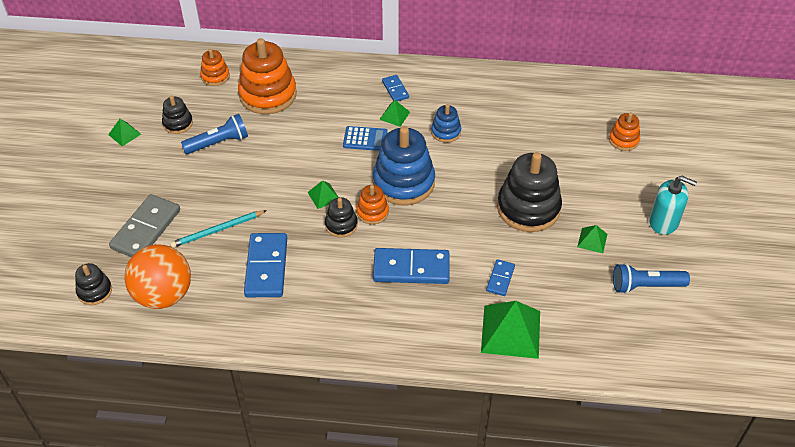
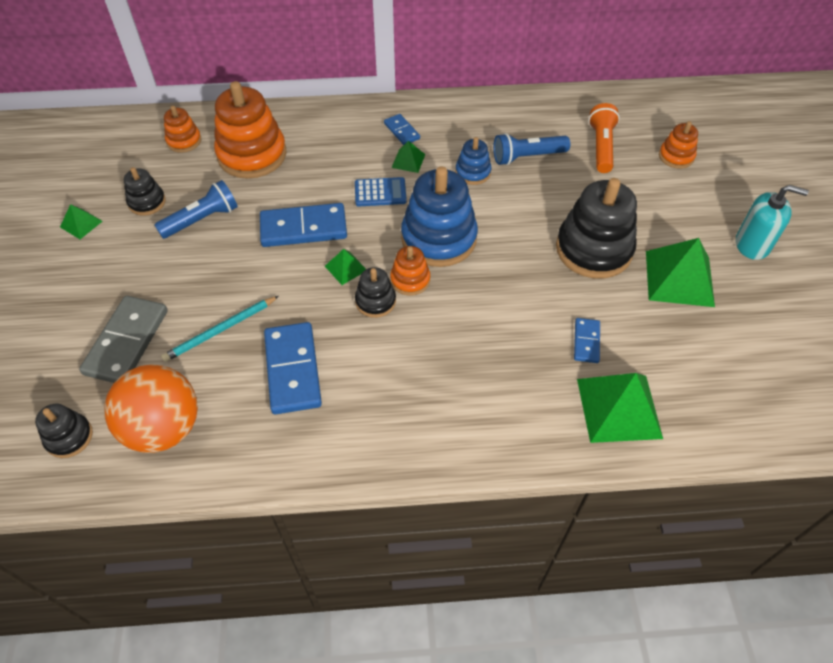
camera: 10 degrees left, 5 degrees up
(411, 268) = (475, 344): blue domino -> blue domino (303, 228)
(561, 124) = (601, 147): none -> orange flashlight
(592, 240) = (679, 278): green pyramid -> green pyramid, size x2.03
(645, 286) = (759, 325): blue flashlight -> blue flashlight (527, 157)

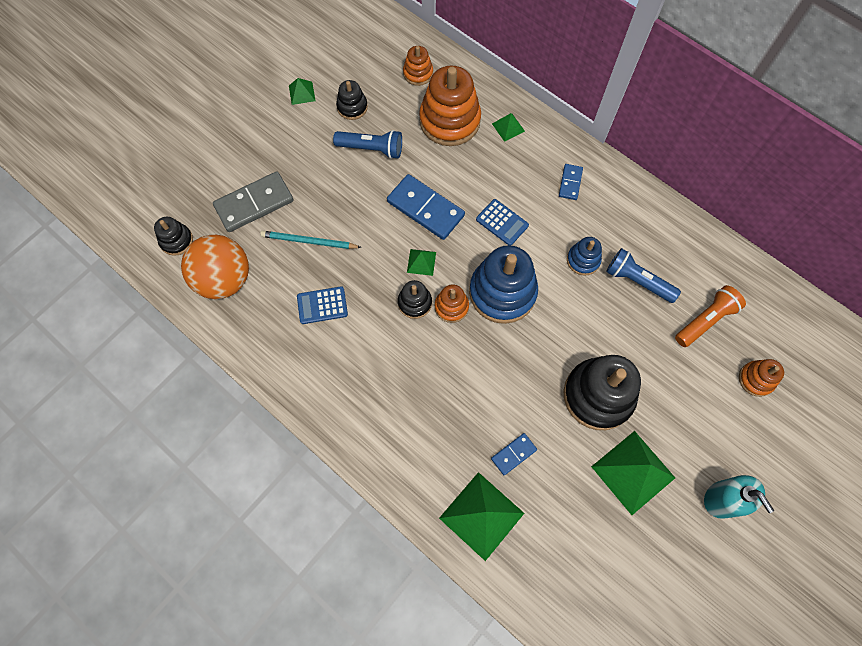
camera: 45 degrees right, 15 degrees up
(292, 370) = (322, 305): blue domino -> blue calculator
(408, 161) = (548, 212): green pyramid -> green pyramid (508, 127)

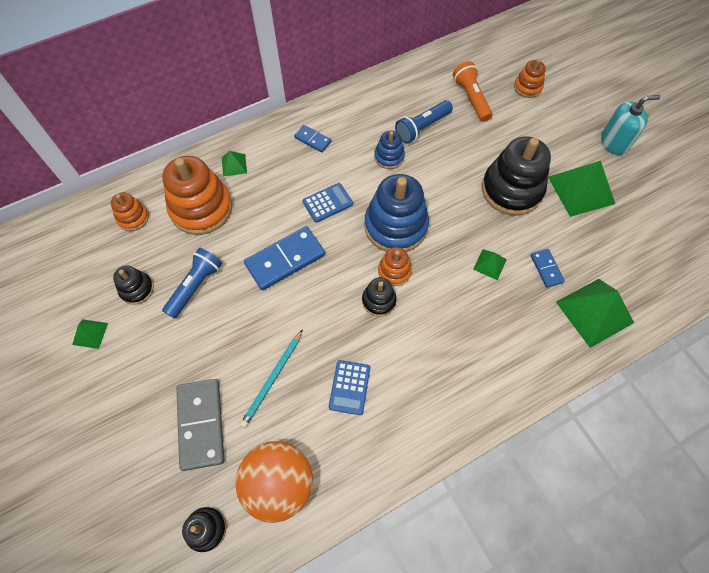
camera: 70 degrees left, 5 degrees down
(421, 262) = (339, 281): green pyramid -> green pyramid (490, 264)

